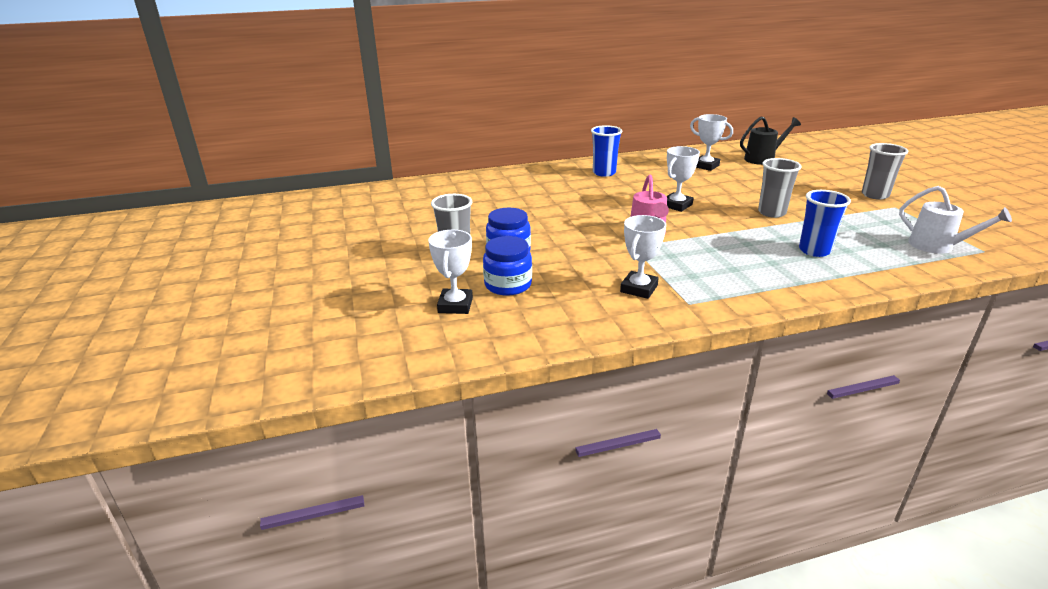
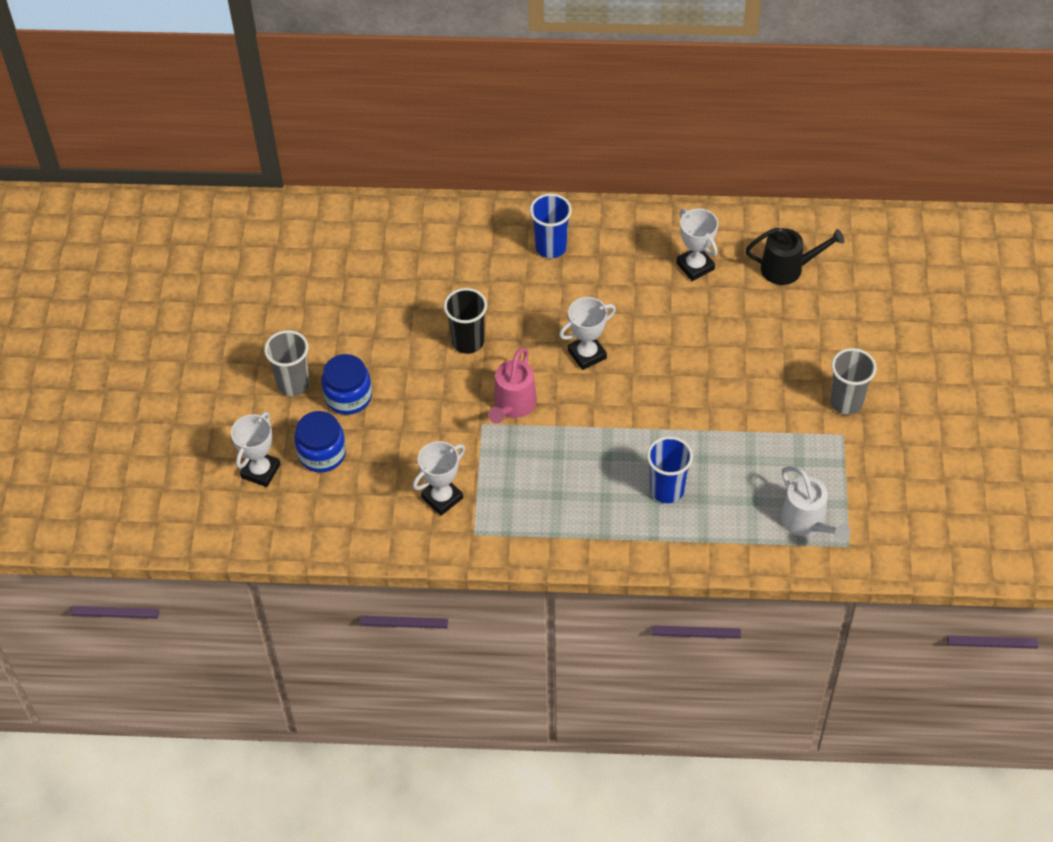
camera: 20 degrees right, 25 degrees up
(583, 214) = (468, 342): none -> black cup
(771, 213) = (685, 403): grey cup -> none

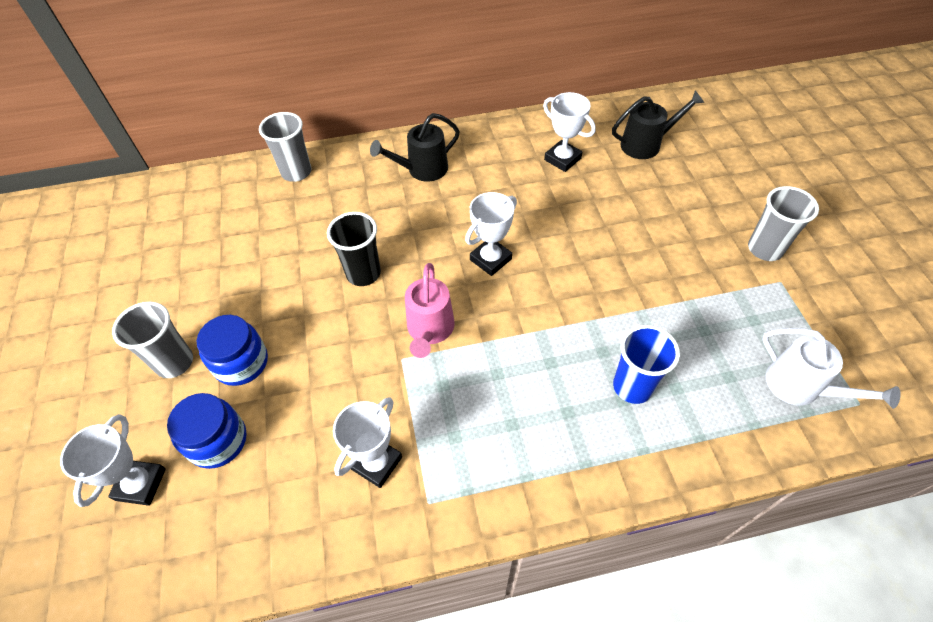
camera: 15 degrees left, 0 degrees up
(426, 223) = (296, 172): none -> grey cup
(551, 247) = (422, 170): blue cup -> black watering can

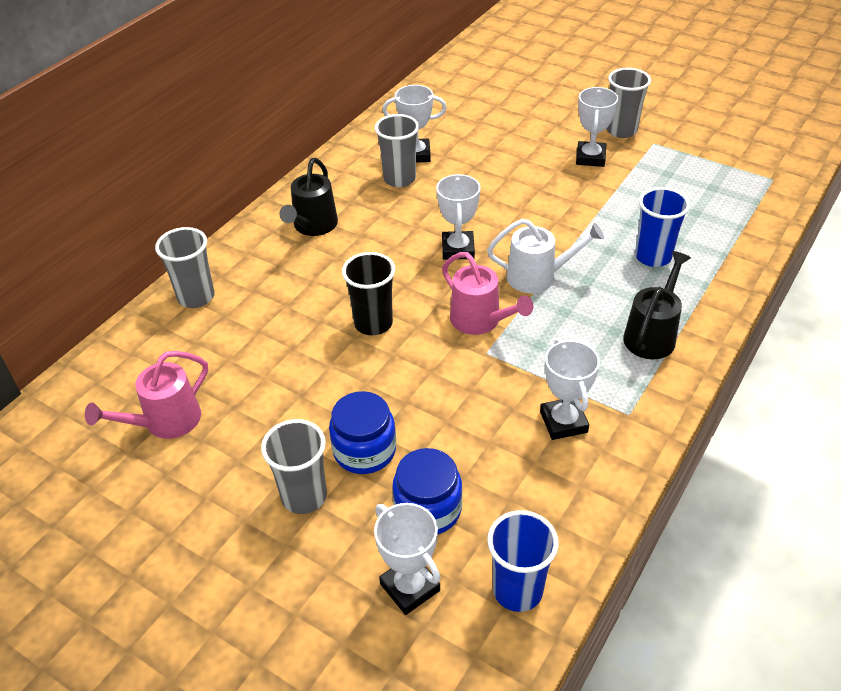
camera: 45 degrees left, 10 degrees down
(179, 246) = (165, 422): none -> pink watering can
(185, 556) = (517, 590): none -> blue cup
(525, 171) = (399, 179): none -> grey cup
(646, 144) = (462, 111): black watering can -> black watering can (652, 334)
(700, 255) = (590, 158): none -> white trophy
(800, 387) = (736, 191): white watering can -> white watering can (538, 276)

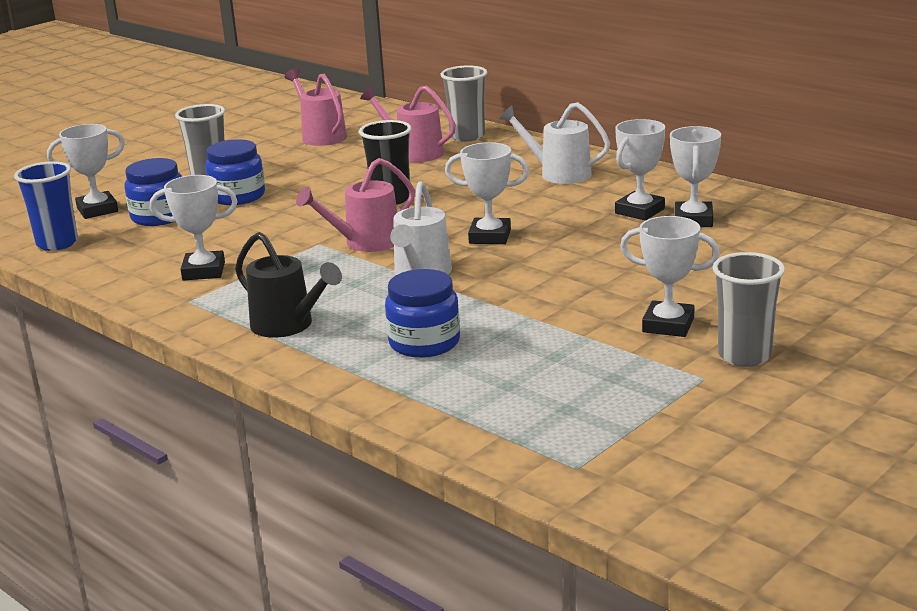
camera: 100 degrees right, 20 degrees down
(241, 329) = (414, 153): none -> pink watering can
(313, 226) = (558, 174): black watering can -> white watering can
(399, 179) = (640, 211): grey cup -> white trophy
(653, 257) = (424, 343): blue cup -> blue jar

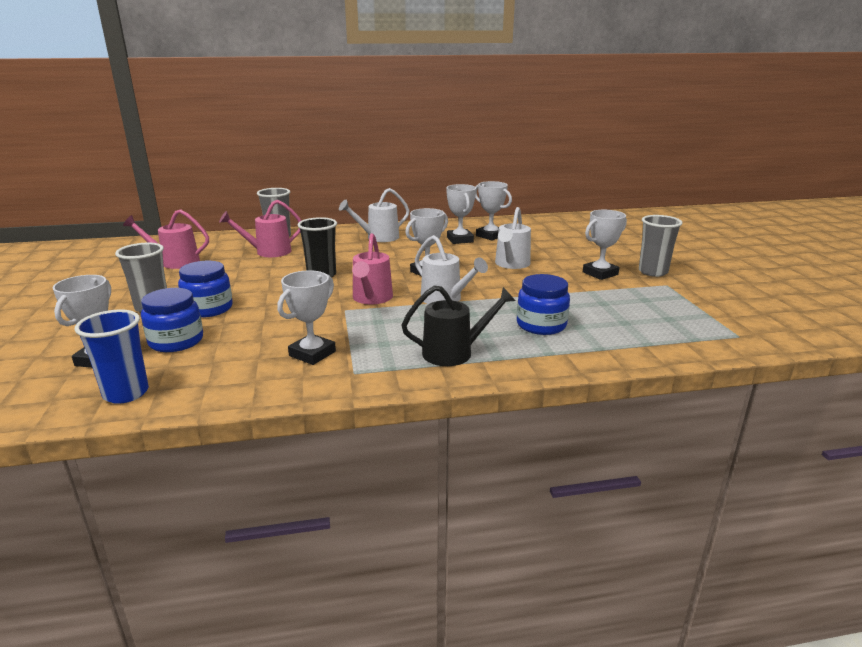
camera: 55 degrees left, 0 degrees up
(601, 267) = (511, 264): none -> white watering can

